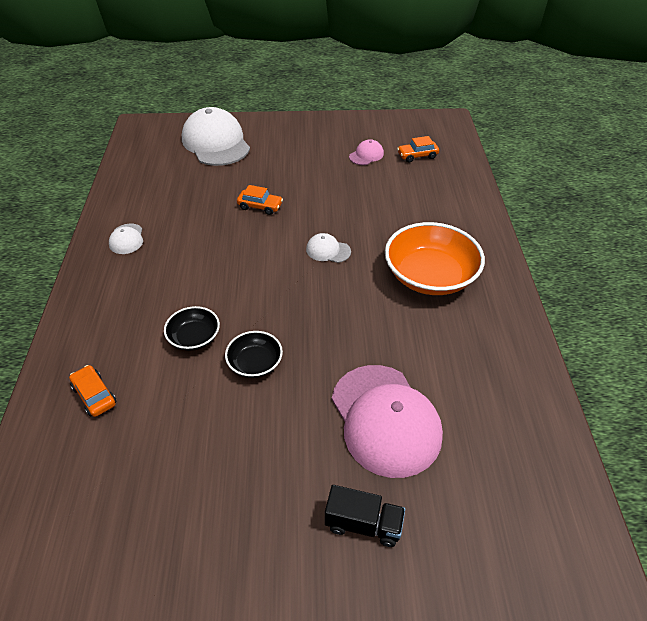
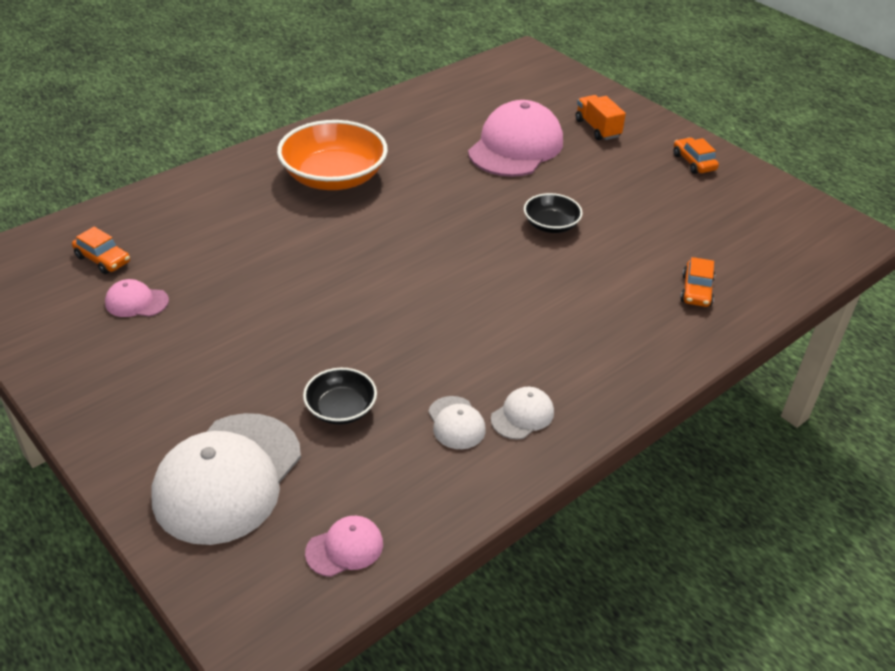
camera: 130 degrees left, 5 degrees down
(141, 155) = (345, 548): none -> pink cap
(194, 337) = (573, 272): black bowl -> black bowl (341, 409)
(260, 206) = (341, 338): orange car -> orange car (693, 162)
(328, 250) = (364, 250): white cap -> white cap (456, 423)
(363, 524) = (597, 128): black truck -> orange truck

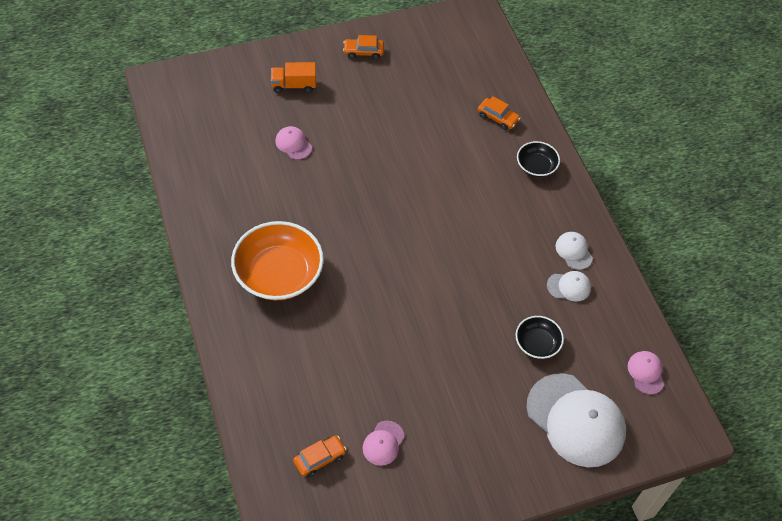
camera: 70 degrees left, 15 degrees up
(515, 147) = (293, 144): pink cap -> pink cap, size x0.45
(551, 225) = (399, 163): black bowl -> black bowl (536, 166)

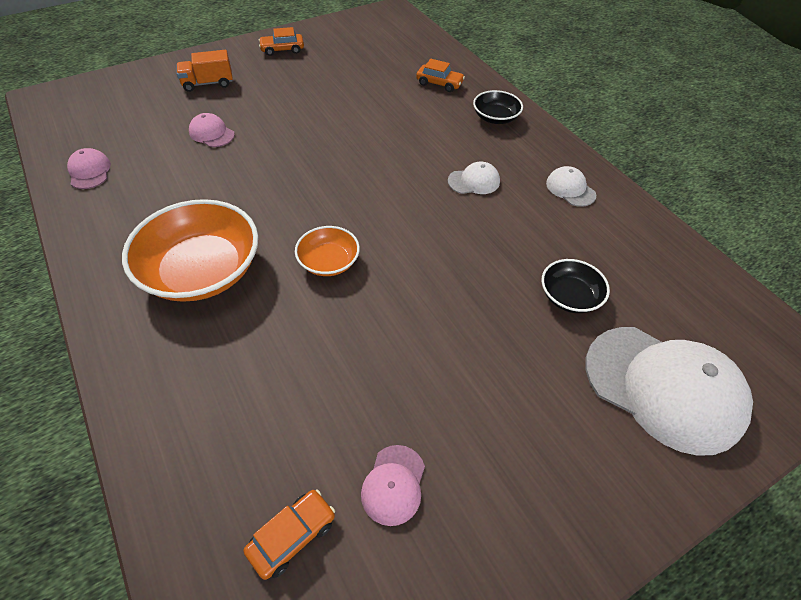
camera: 10 degrees left, 5 degrees down
(369, 283) = (329, 262): none -> orange bowl
(569, 286) = (581, 226): white cap -> white cap (474, 181)
(646, 373) = (722, 307): pink cap -> pink cap (89, 171)

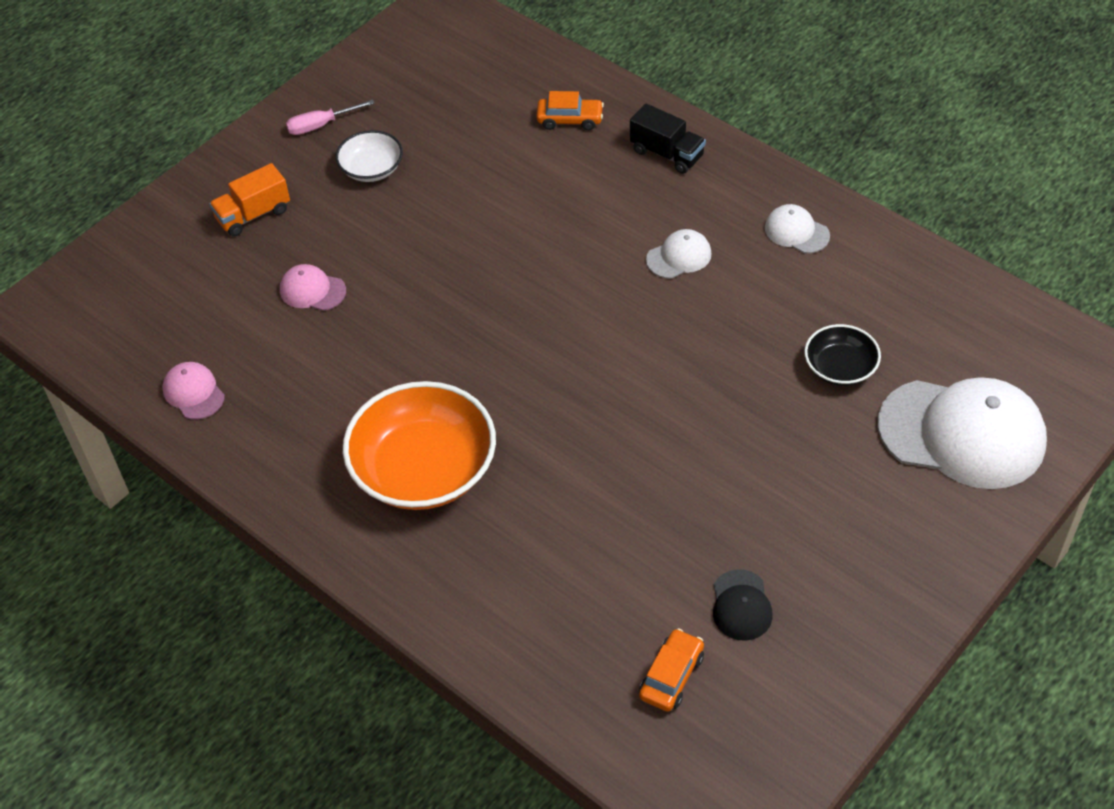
camera: 15 degrees left, 0 degrees up
(282, 50) = (321, 125): orange car -> pink screwdriver
(297, 78) = (371, 169): none -> white bowl
(329, 262) = (561, 412): orange bowl -> none
(393, 484) = (741, 605): pink cap -> black cap
(495, 118) = (667, 154): black bowl -> black truck

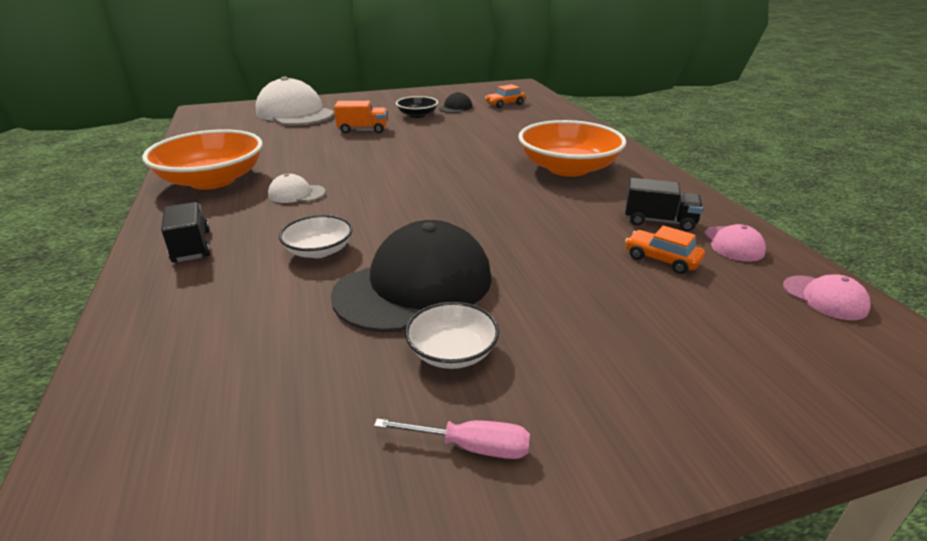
camera: 150 degrees left, 20 degrees down
(253, 215) = (629, 362): orange truck -> orange truck (363, 130)
(274, 397) = (659, 221): none -> black truck
(312, 290) = (593, 270): pink cap -> pink cap (824, 298)
(444, 205) = (414, 285): none -> black cap
(558, 201) = (319, 250): none -> white bowl
(570, 119) = (206, 307): orange car -> orange car (661, 259)
(796, 232) = (212, 180): white cap -> orange bowl
(840, 367) = (302, 137): black bowl -> black bowl (417, 115)

